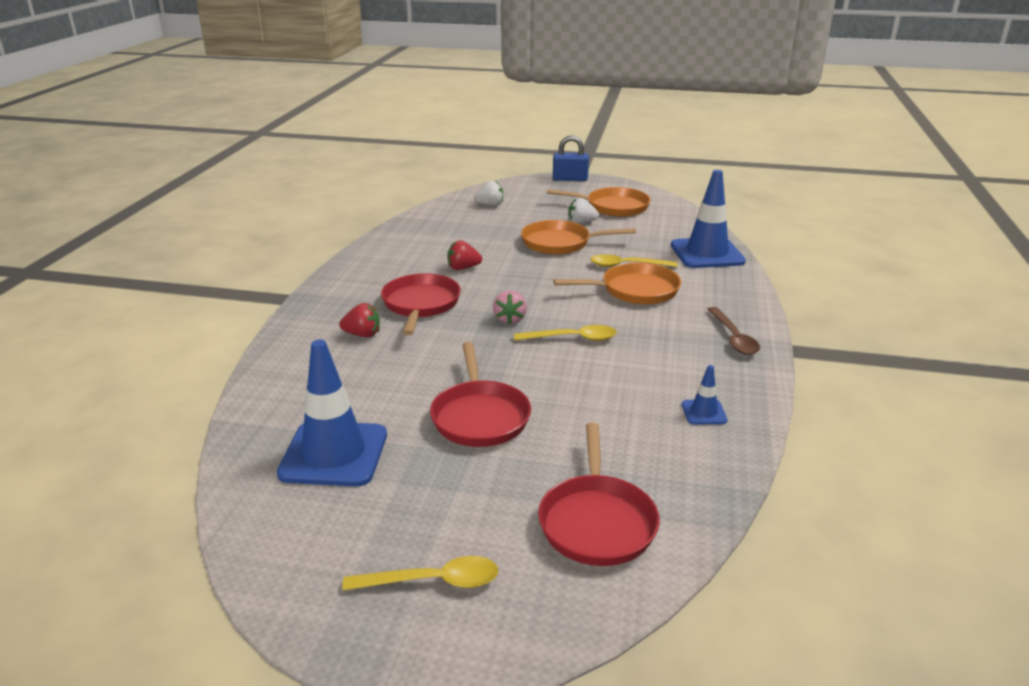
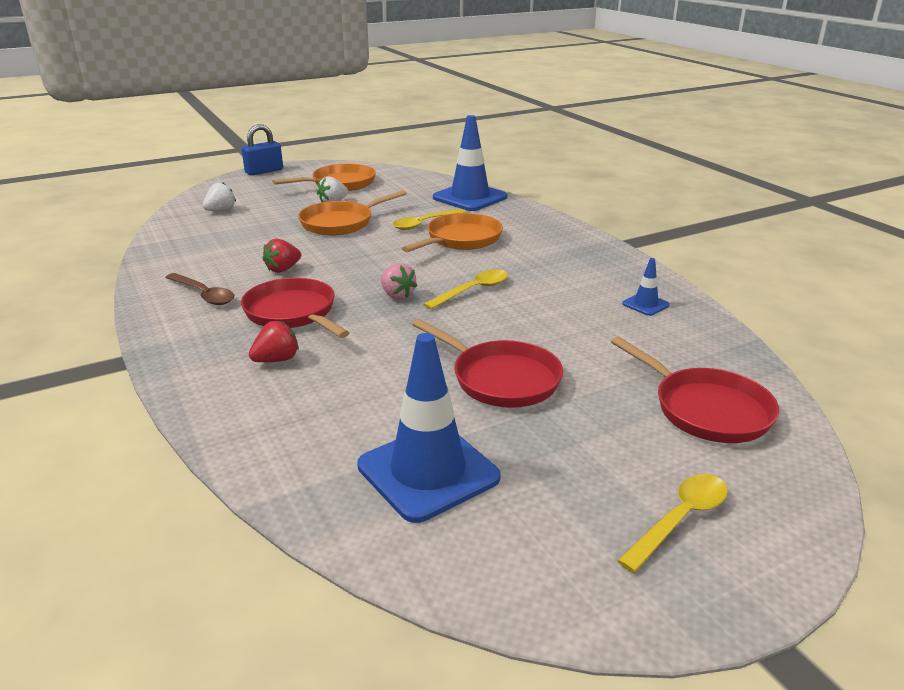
camera: 40 degrees left, 0 degrees up
(733, 338) = (581, 248): brown spoon -> brown spoon (204, 295)

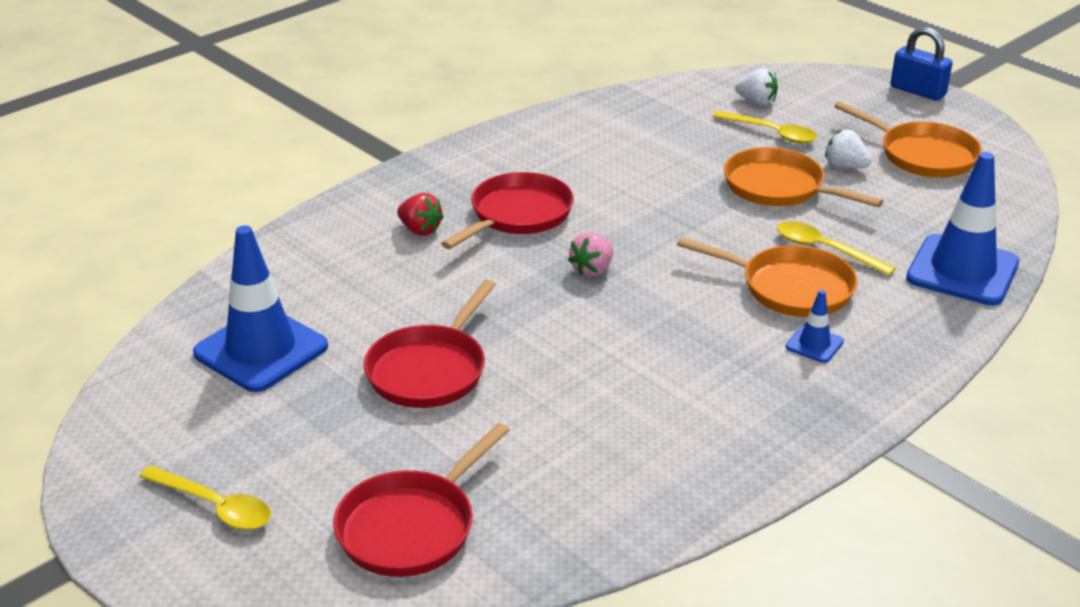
camera: 75 degrees right, 5 degrees up
(204, 295) = (533, 156): brown spoon -> none
(283, 269) = (618, 183): red strawberry -> none
(473, 291) = (633, 321): yellow spoon -> yellow spoon (771, 133)
(645, 304) = (668, 471): blue traffic cone -> blue traffic cone (814, 344)

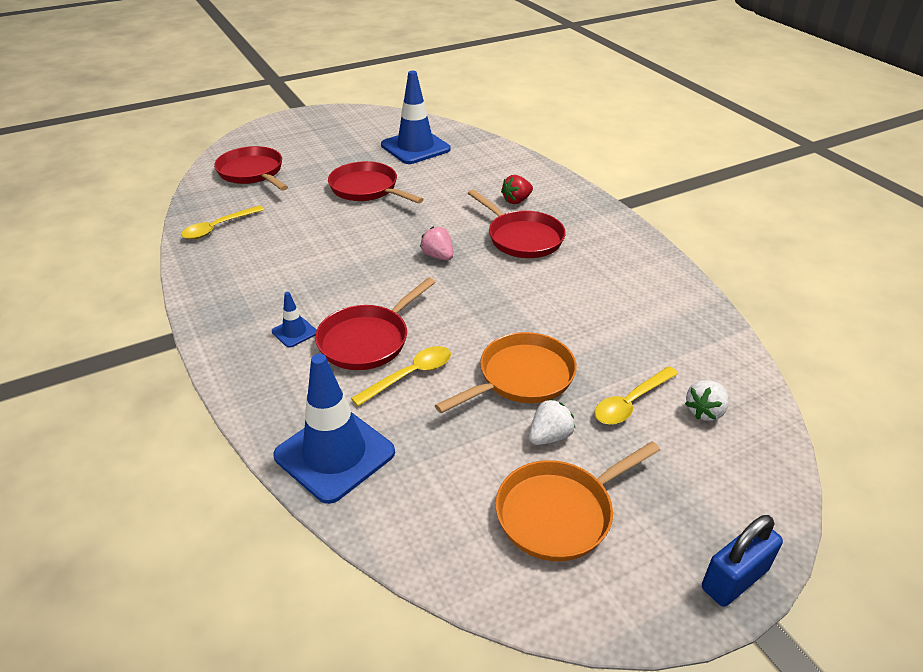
camera: 105 degrees right, 5 degrees up
(214, 506) = (306, 133): yellow spoon -> yellow spoon (218, 228)
(789, 288) = (368, 340): orange pan -> red pan

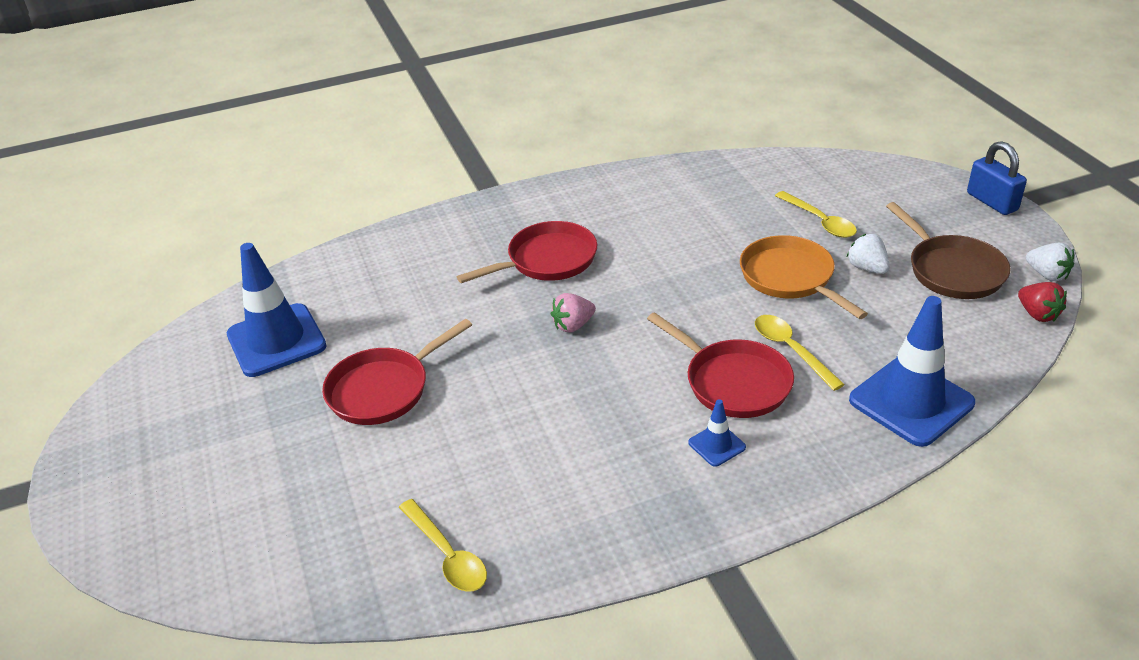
camera: 80 degrees left, 0 degrees up
(252, 173) = (275, 530): red pan -> none
(516, 200) = (462, 258): red strawberry -> red strawberry (1037, 314)
(560, 512) = (951, 270): orange pan -> brown pan
(705, 411) = (827, 187): white strawberry -> white strawberry (1047, 275)

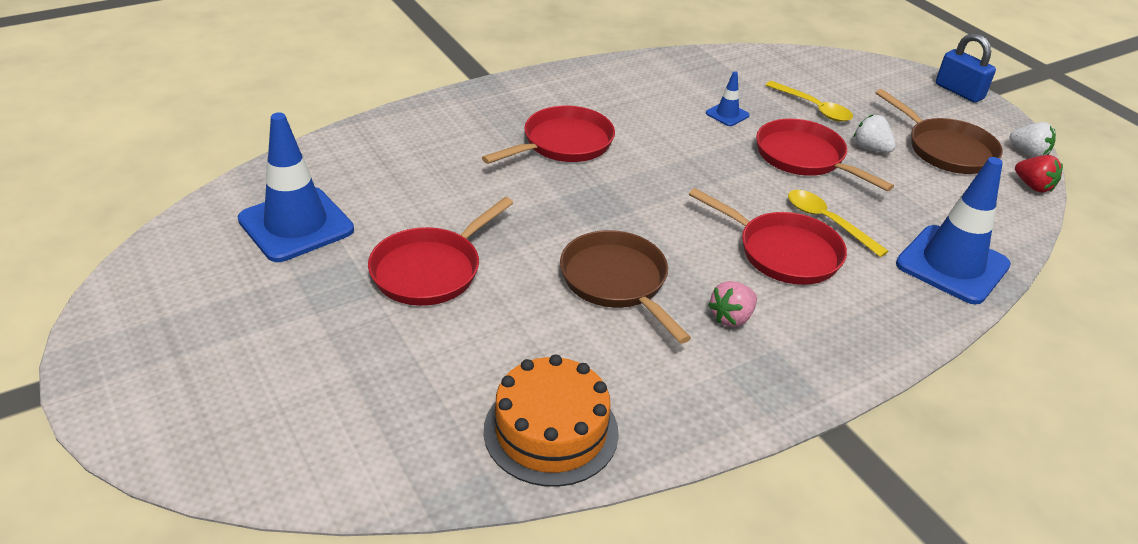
camera: 15 degrees left, 0 degrees up
(447, 555) = (551, 431): yellow spoon -> orange cake
(555, 408) = (617, 282): none -> brown pan
(573, 325) = (609, 204): pink strawberry -> pink strawberry (731, 317)
(716, 445) = (788, 311): blue traffic cone -> blue traffic cone (727, 114)
(790, 278) = (804, 158): orange pan -> red pan

